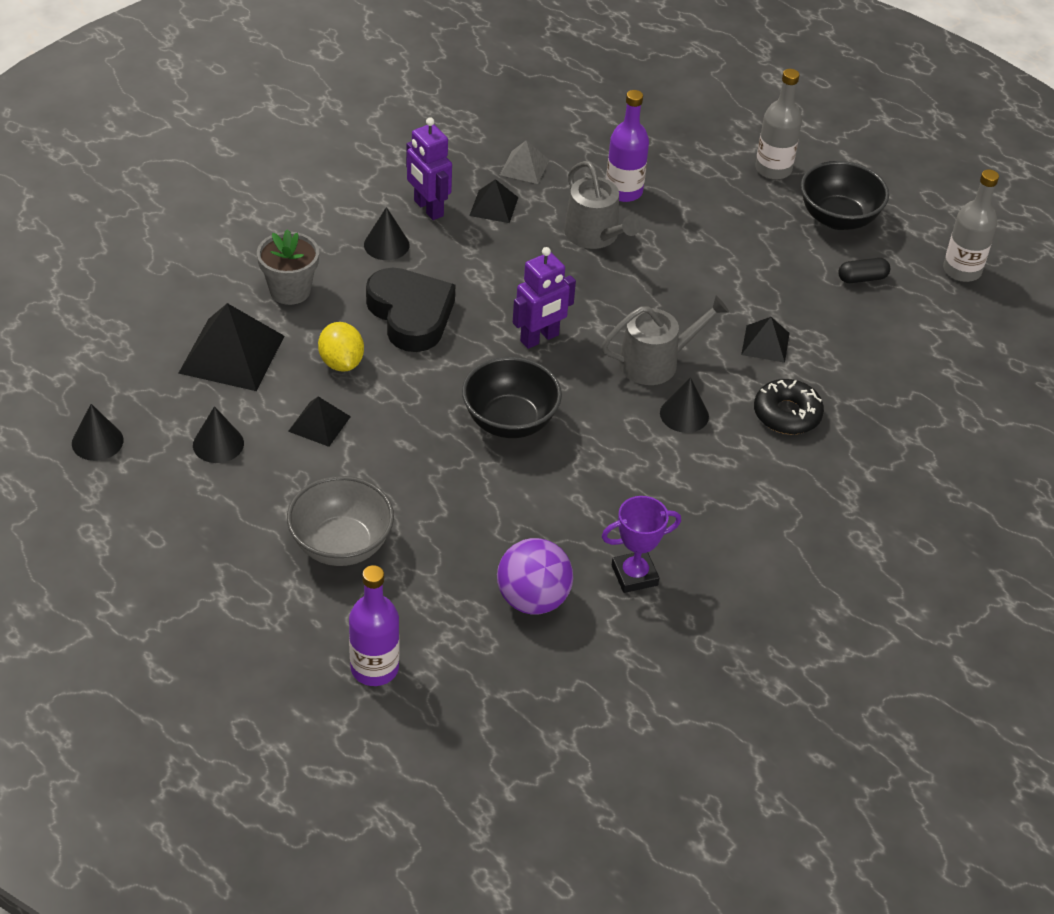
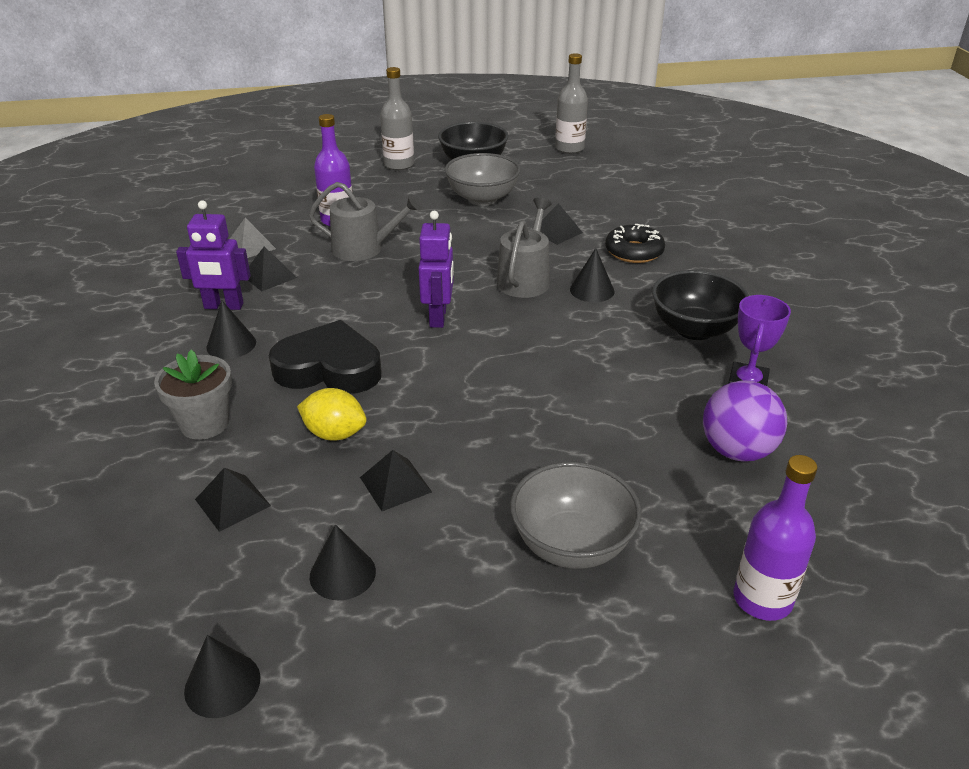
camera: 50 degrees left, 10 degrees down
(232, 354) = (233, 502): black pyramid -> black pyramid, size x0.55
(510, 421) = (514, 371): black bowl -> black bowl (694, 329)
(772, 262) = (482, 199): none -> grey bowl
(862, 278) = (537, 178): black capsule -> none

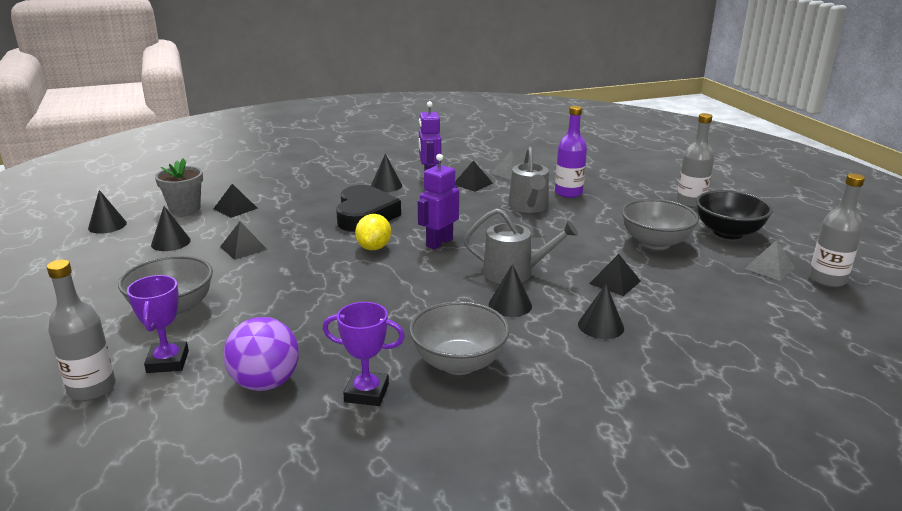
camera: 80 degrees right, 10 degrees down
(204, 424) = (305, 191): grey flower pot -> grey flower pot (185, 209)
(334, 434) = (294, 225): yellow lemon -> yellow lemon (374, 247)
(438, 317) = (439, 243): purple robot -> purple robot turned 135 degrees clockwise
(545, 163) = (769, 268): none -> grey pyramid
(634, 252) = (601, 326): black donut -> black cone
(694, 329) = (458, 363): black bowl -> grey bowl
(700, 534) = (168, 362): none -> purple trophy
(762, 599) = (92, 388): purple bottle -> grey bottle

